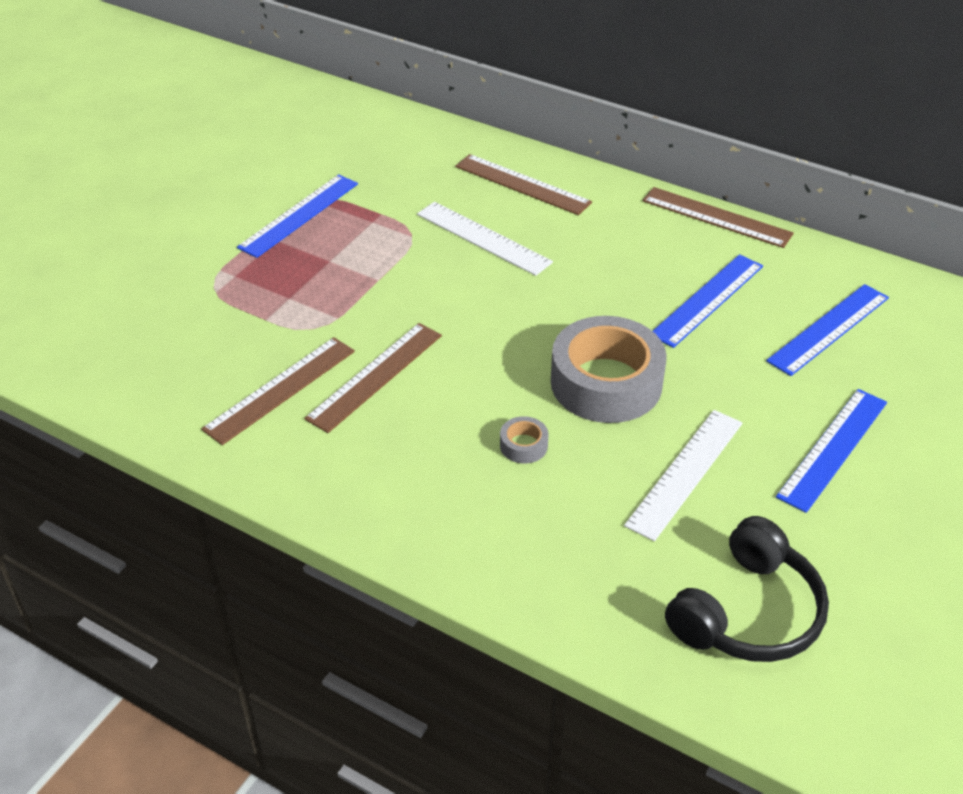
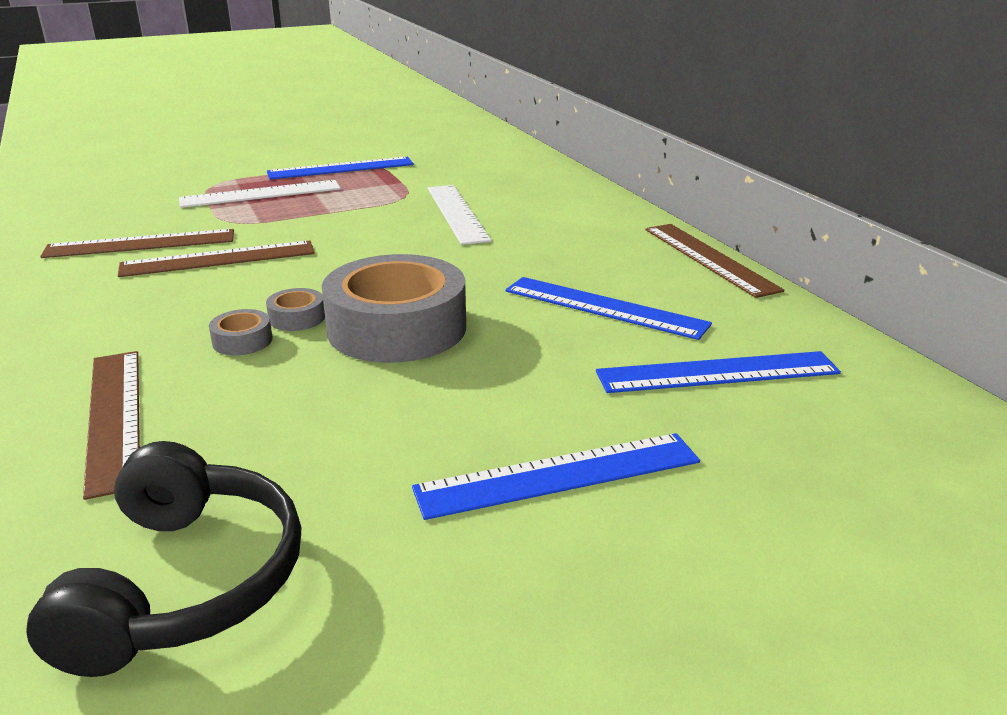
camera: 35 degrees right, 15 degrees down
(522, 184) = (547, 195): brown ruler -> brown ruler (114, 417)
(528, 406) = (297, 318): none -> grey tape
(685, 473) = (351, 422): white ruler -> white ruler (261, 194)
(707, 300) = (604, 307): blue ruler -> blue ruler turned 45 degrees clockwise
(748, 613) = (186, 583): black headphones -> black headphones turned 75 degrees counterclockwise

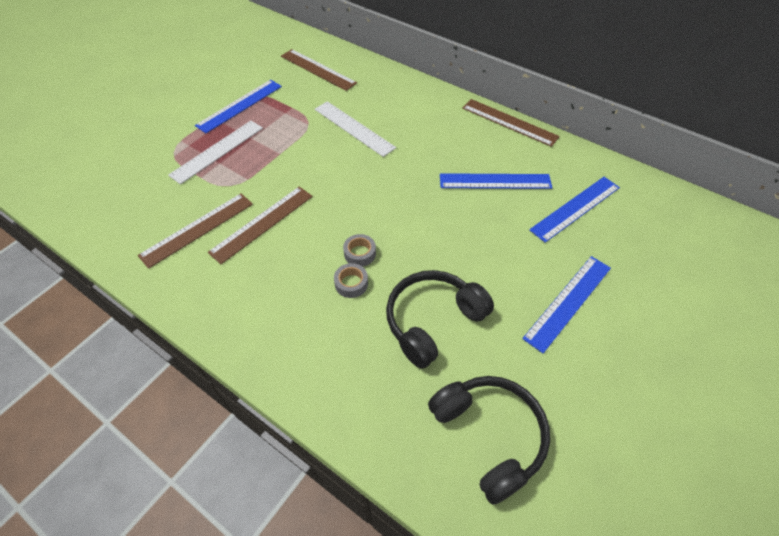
camera: 30 degrees left, 25 degrees up
(114, 417) = (350, 366): brown ruler -> brown ruler (318, 69)
(297, 415) = (432, 321): none -> black headphones
(397, 328) = (416, 239): grey tape -> none

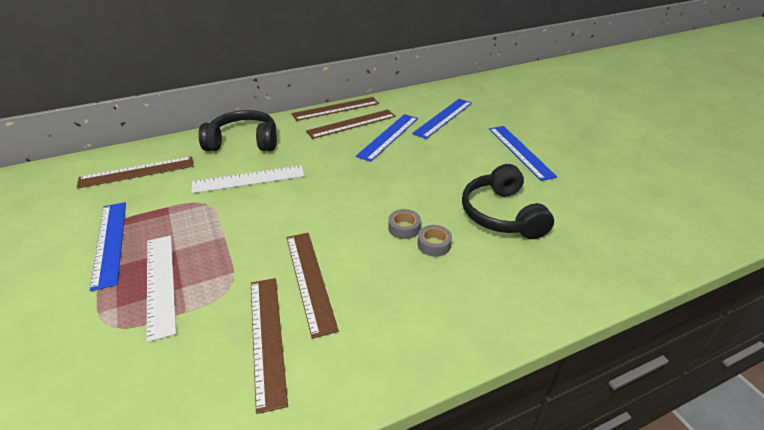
camera: 60 degrees left, 15 degrees down
(489, 436) = (615, 225): black headphones -> black headphones (244, 142)
(493, 145) = (351, 124): none -> brown ruler
(575, 208) = (443, 118): blue ruler -> blue ruler turned 45 degrees clockwise

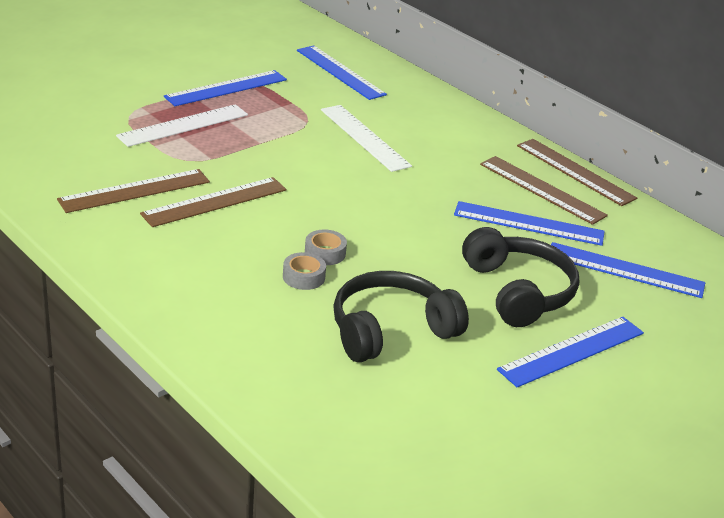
camera: 70 degrees right, 5 degrees down
(137, 172) = (340, 72): brown ruler -> blue ruler
(244, 142) = (440, 119): black headphones -> black headphones (518, 291)

